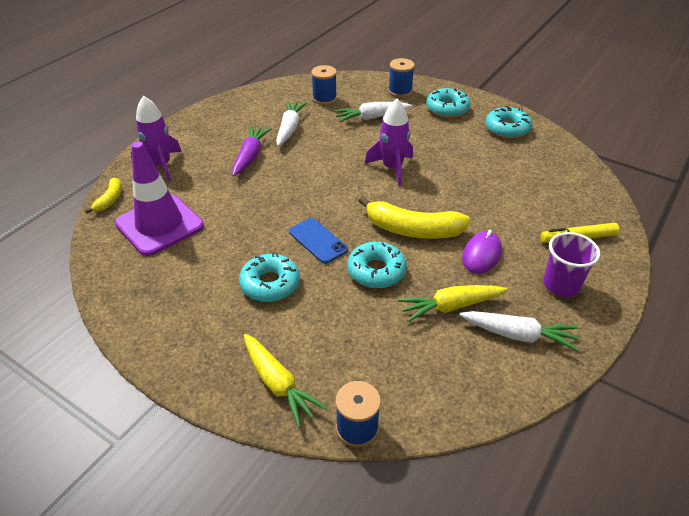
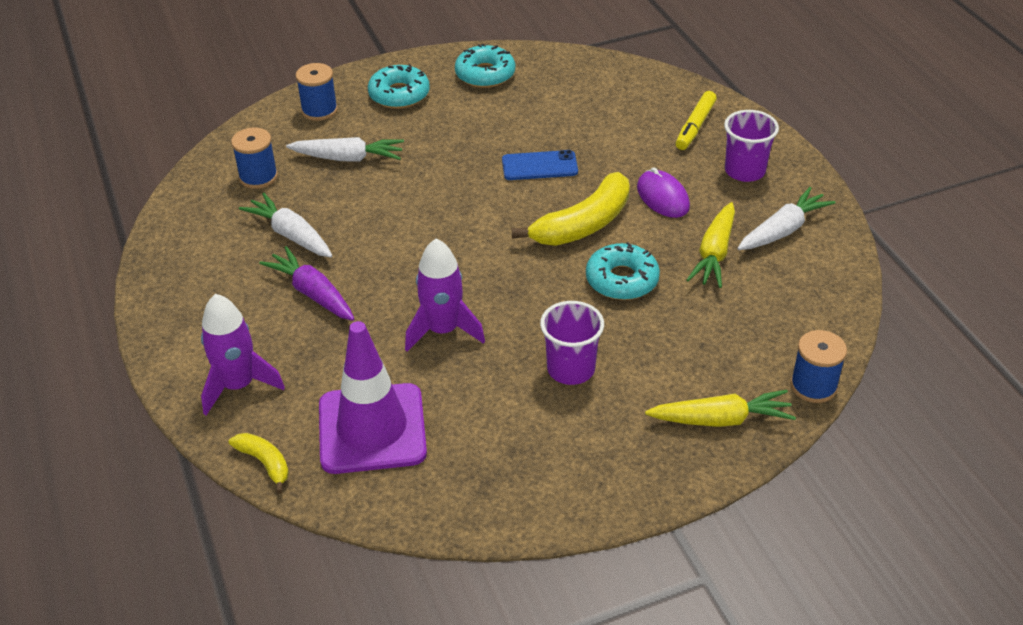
camera: 55 degrees left, 0 degrees up
(270, 284) = (571, 369): turquoise donut -> purple cup
(318, 240) = (534, 302): blue phone -> blue phone (539, 166)
(371, 117) = (348, 158): white carrot -> white carrot turned 105 degrees counterclockwise
(392, 168) = (464, 189): purple rocket -> purple rocket (443, 330)

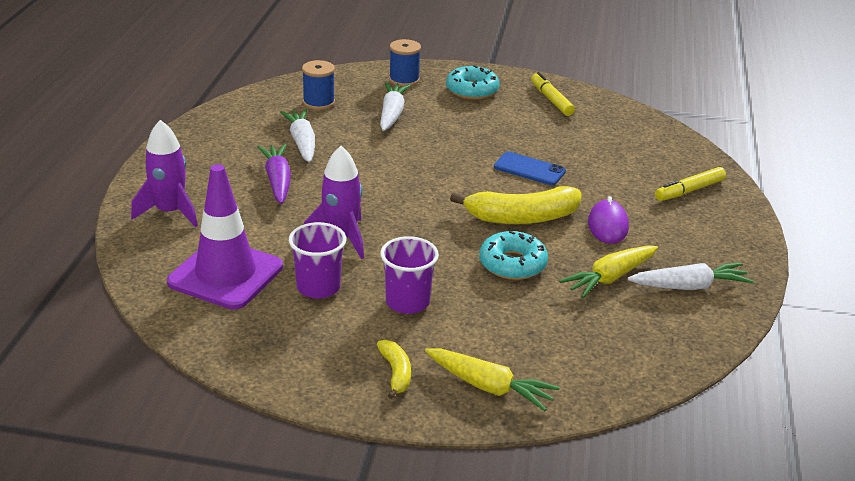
camera: 30 degrees right, 10 degrees down
(265, 463) = (135, 262): yellow banana -> yellow banana (396, 373)
(348, 158) = (392, 114): white carrot -> white carrot turned 120 degrees counterclockwise
(485, 74) = (551, 100): turquoise donut -> yellow marker
(745, 171) = (700, 235): purple cup -> purple cup (318, 287)
(813, 386) = (595, 401): blue spool -> none

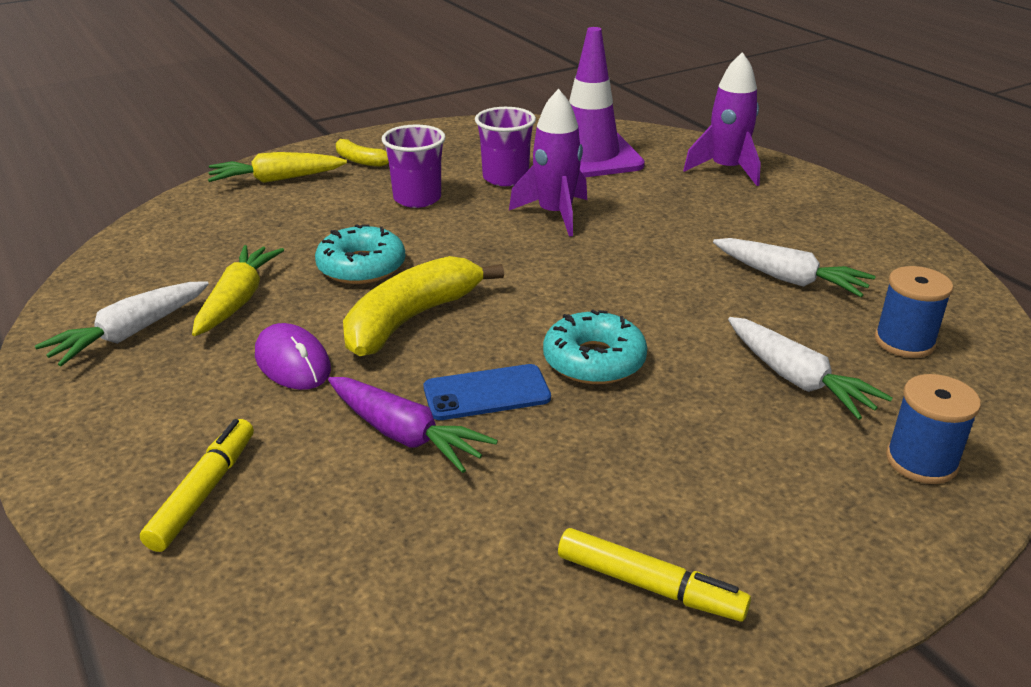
camera: 140 degrees right, 0 degrees up
(278, 181) = (714, 231): purple carrot -> purple carrot (404, 435)
(472, 90) = (800, 512): turquoise donut -> turquoise donut (594, 360)

